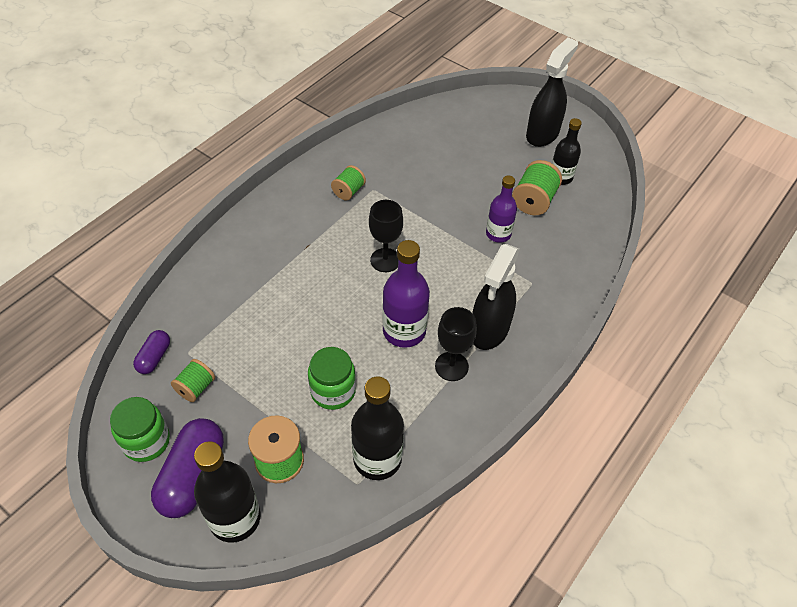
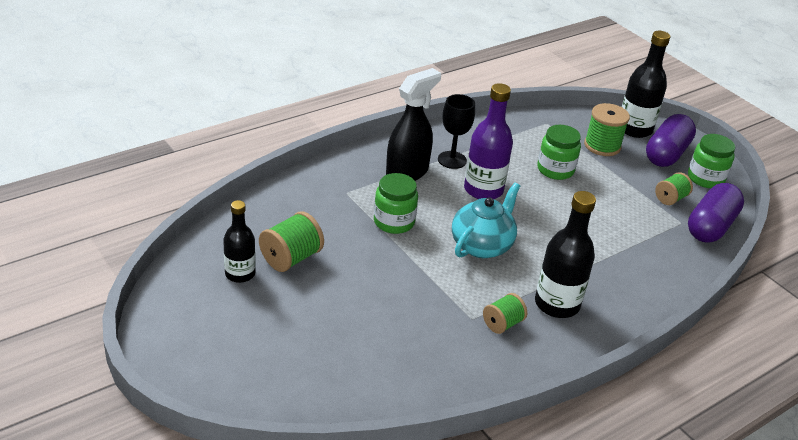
camera: 165 degrees left, 15 degrees down
(154, 357) = (710, 226): purple capsule -> purple capsule, size x1.88
(377, 459) = (529, 130): black bottle -> black bottle (557, 304)
(385, 260) = (482, 245): black goblet -> turquoise teapot
(472, 262) = (394, 222): none -> green jar
(498, 234) = (352, 238): purple bottle -> none
(542, 134) = (217, 331): black spray bottle -> none

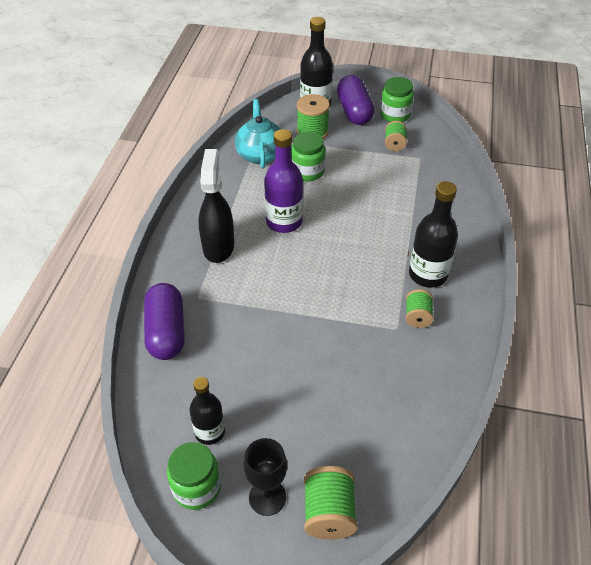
camera: 40 degrees left, 10 degrees up
(291, 258) = (228, 385): green spool -> green spool (329, 513)
(394, 222) = (260, 295): green jar -> green jar (196, 488)
(452, 160) = (235, 213): black goblet -> black goblet (267, 497)
(482, 245) = (335, 267): turquoise teapot -> turquoise teapot (260, 154)
(710, 226) = (437, 148): purple capsule -> purple capsule (166, 332)

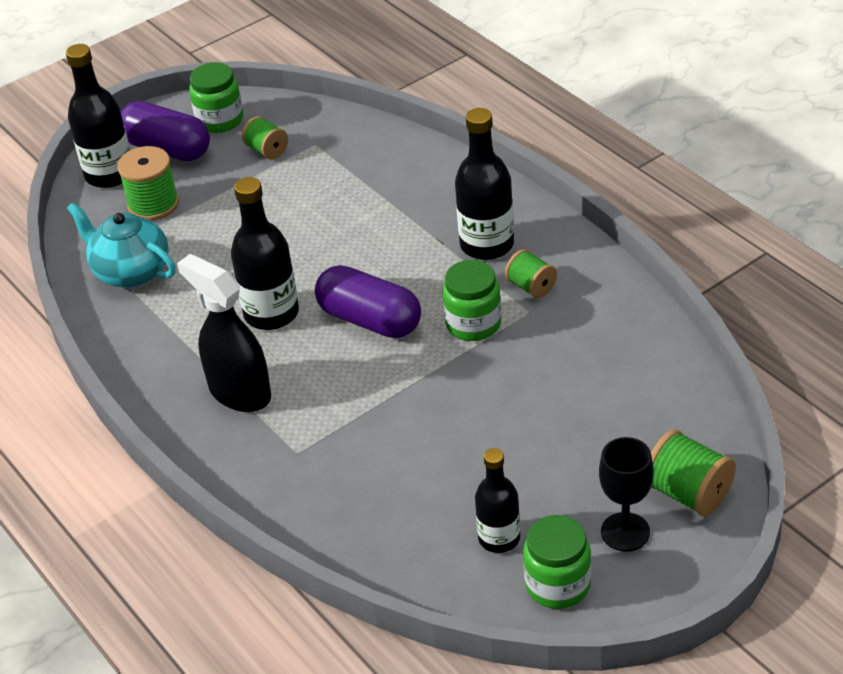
camera: 45 degrees left, 5 degrees down
(166, 332) = (318, 507): purple capsule -> purple capsule (370, 320)
(284, 222) = (271, 313): purple bottle -> black bottle
(307, 172) = (216, 247): green jar -> green jar (473, 324)

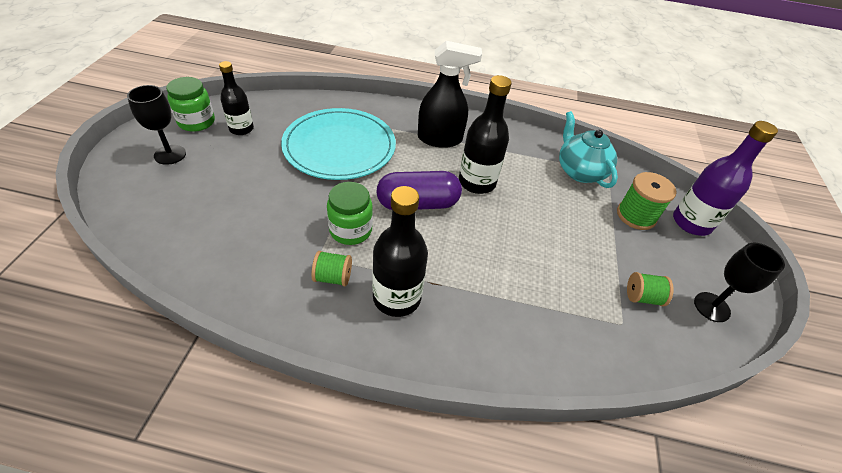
camera: 130 degrees right, 5 degrees up
(109, 174) = (691, 223): black bottle -> purple bottle
(131, 272) = (579, 171): turquoise teapot -> turquoise teapot turned 105 degrees counterclockwise
(167, 149) = (697, 260): purple capsule -> none
(220, 120) = (711, 307): green jar -> black goblet
(387, 441) = (339, 147): none -> turquoise plate
(688, 493) = (137, 186): green spool -> none

